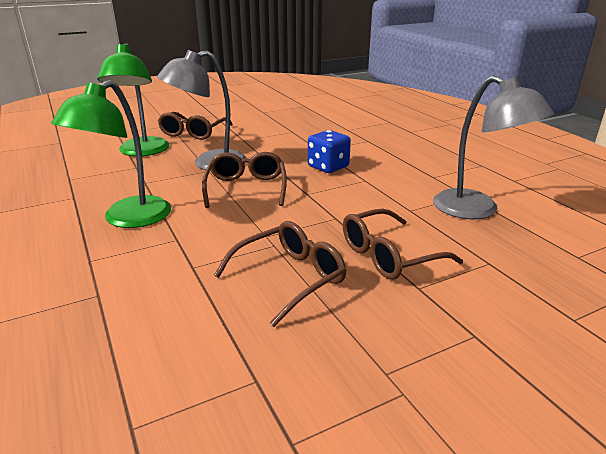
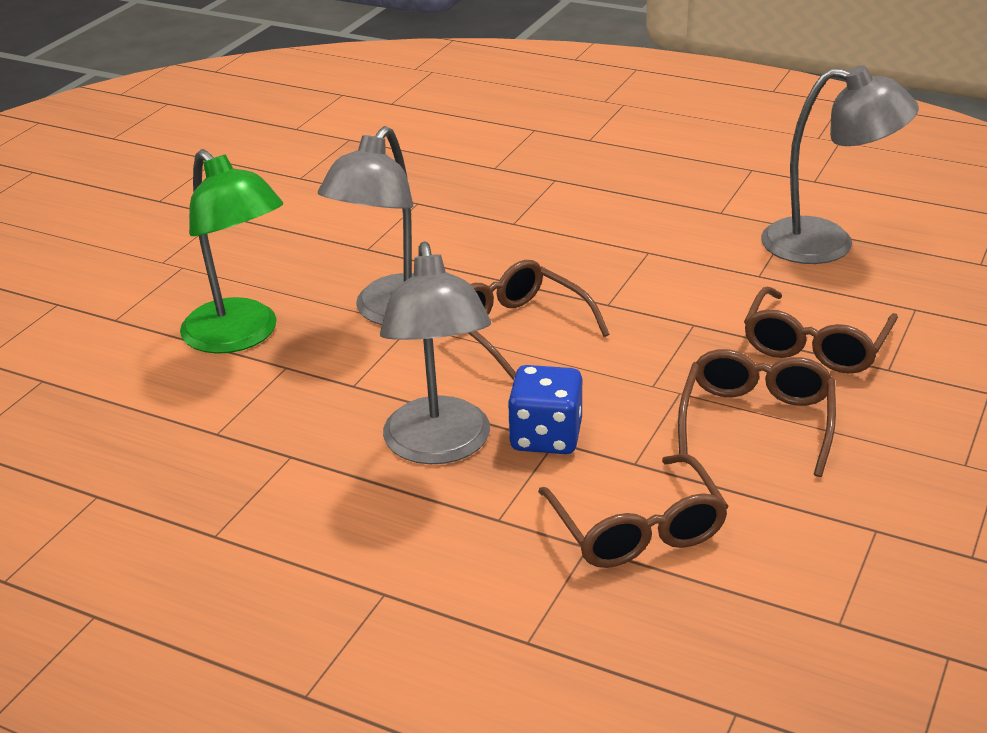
camera: 35 degrees left, 5 degrees up
(128, 219) = (440, 447): green lamp -> grey lamp
(193, 133) = (258, 266): brown glasses -> brown glasses (637, 530)
(328, 167) = (570, 249): blue dice -> blue dice (546, 437)

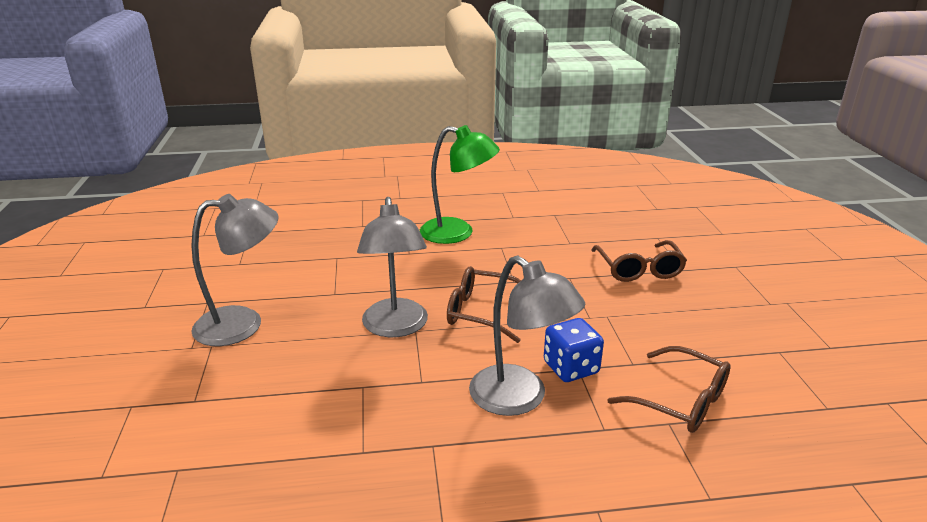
camera: 35 degrees left, 5 degrees down
(240, 336) = (308, 378): green lamp -> green lamp (457, 233)
(756, 421) = (661, 317): brown glasses -> none
(827, 244) = (582, 218): grey lamp -> grey lamp (243, 324)

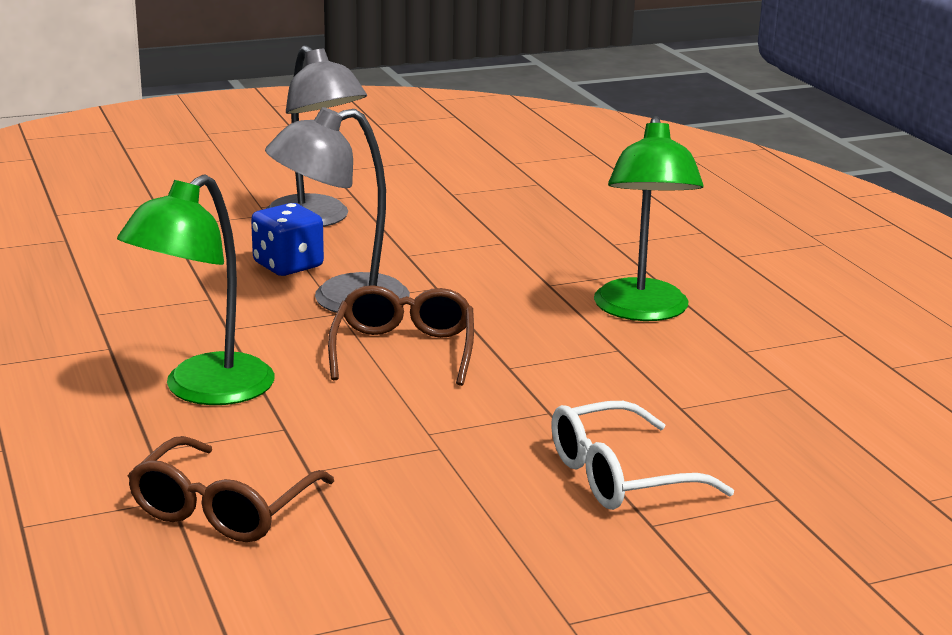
camera: 75 degrees right, 5 degrees down
(519, 399) = (204, 390): grey lamp -> green lamp
(571, 368) = (284, 422): blue dice -> blue dice (288, 265)
(639, 269) = (619, 476): brown glasses -> white glasses

